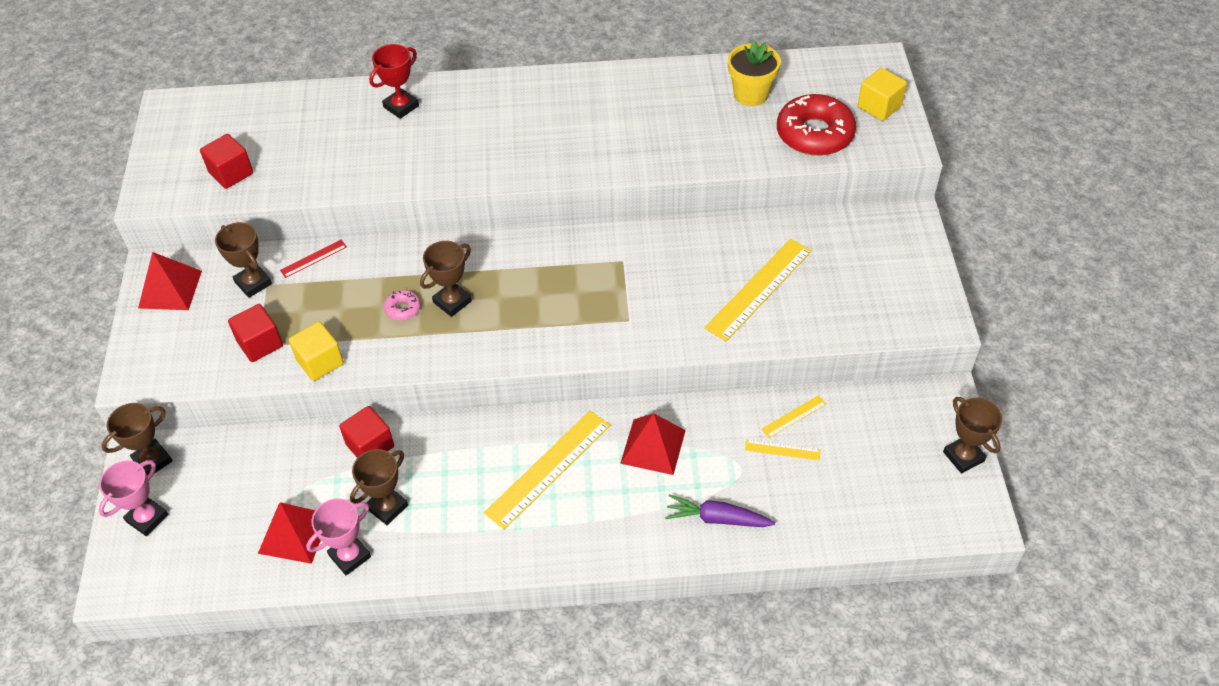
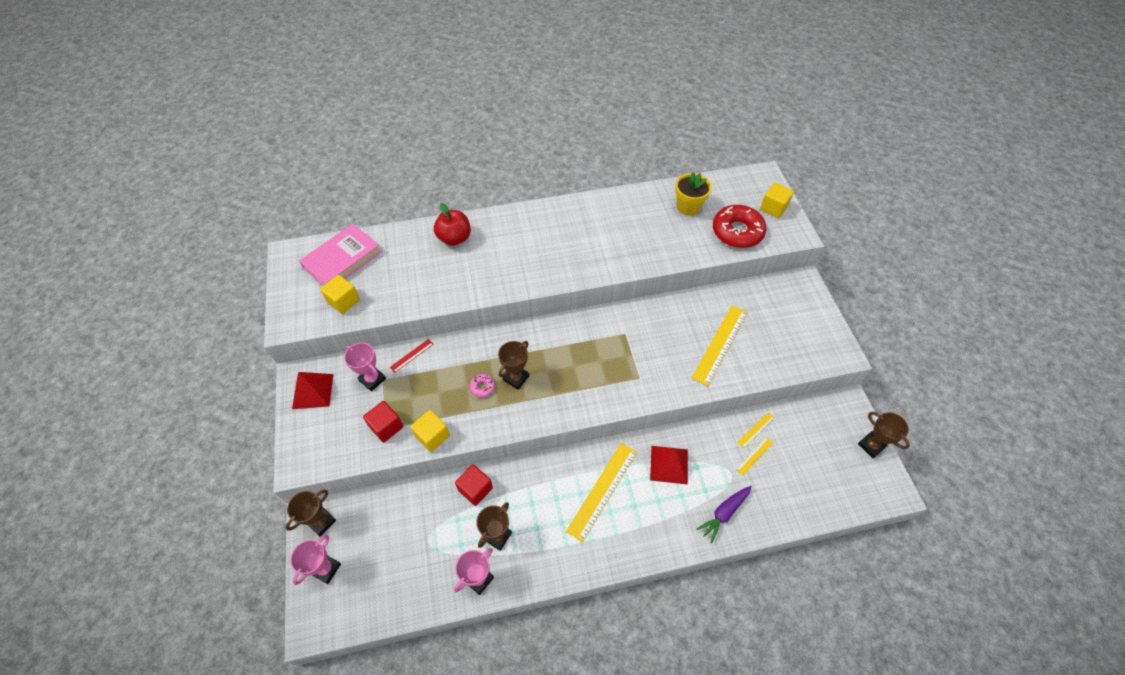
camera: 10 degrees left, 5 degrees up
(231, 173) = (344, 301): red cube -> yellow cube
(240, 120) = (342, 259): none -> pink book
(253, 283) = (372, 379): brown trophy -> pink trophy
(294, 533) = (435, 566): red pyramid -> none
(401, 106) = (454, 238): red trophy -> red apple
(716, 518) = (724, 513): purple carrot -> purple carrot turned 45 degrees counterclockwise
(782, 450) = (754, 456): yellow ruler -> yellow ruler turned 45 degrees counterclockwise

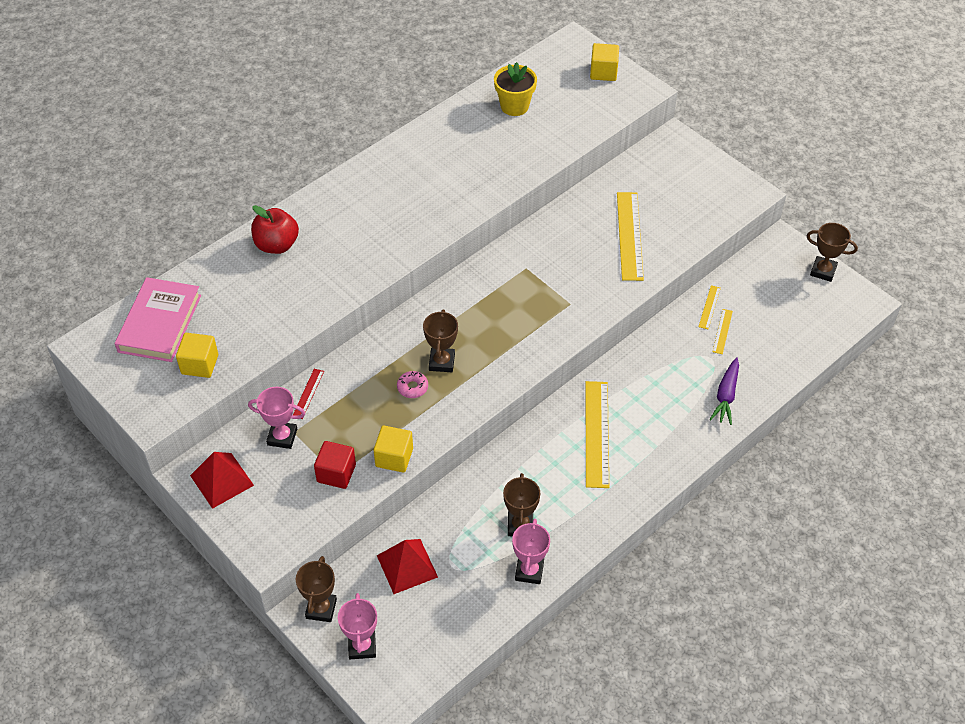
camera: 30 degrees left, 5 degrees down
(475, 489) = (466, 496): red cube -> none
(669, 464) = (646, 378): red pyramid -> red pyramid (407, 566)
(737, 232) = (582, 112): red donut -> none

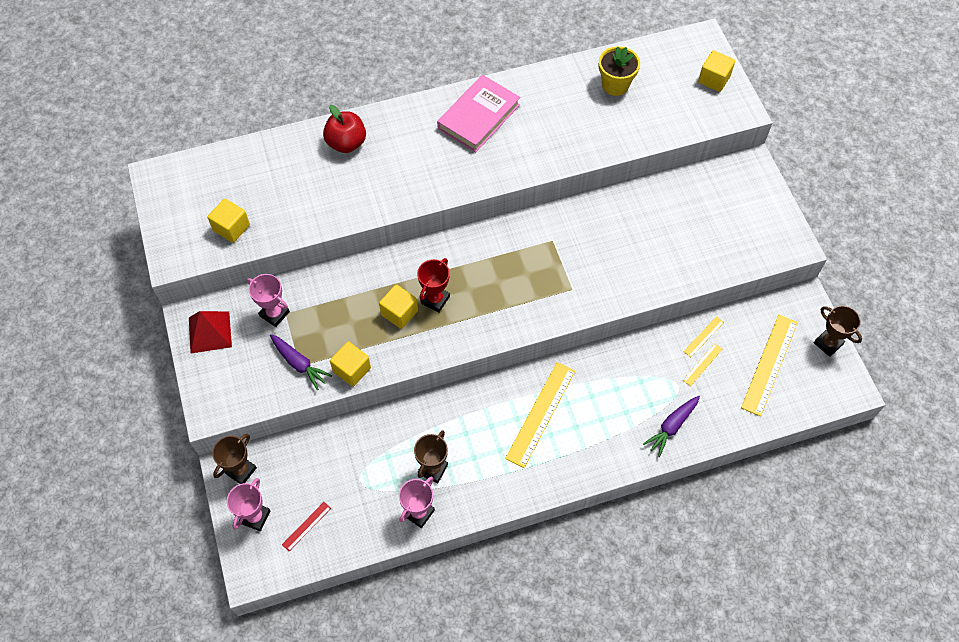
camera: 25 degrees right, 10 degrees up
(160, 323) = (220, 179): pink book -> pink book (478, 117)
(308, 393) = (314, 283): red ruler -> red ruler (306, 526)
(336, 473) = (299, 364): red cube -> purple carrot
(407, 566) = (325, 464): red pyramid -> none
(412, 387) = (399, 313): pink donut -> yellow cube
(442, 362) = (435, 300): brown trophy -> red trophy
(629, 235) = (659, 245): yellow ruler -> yellow ruler (769, 364)

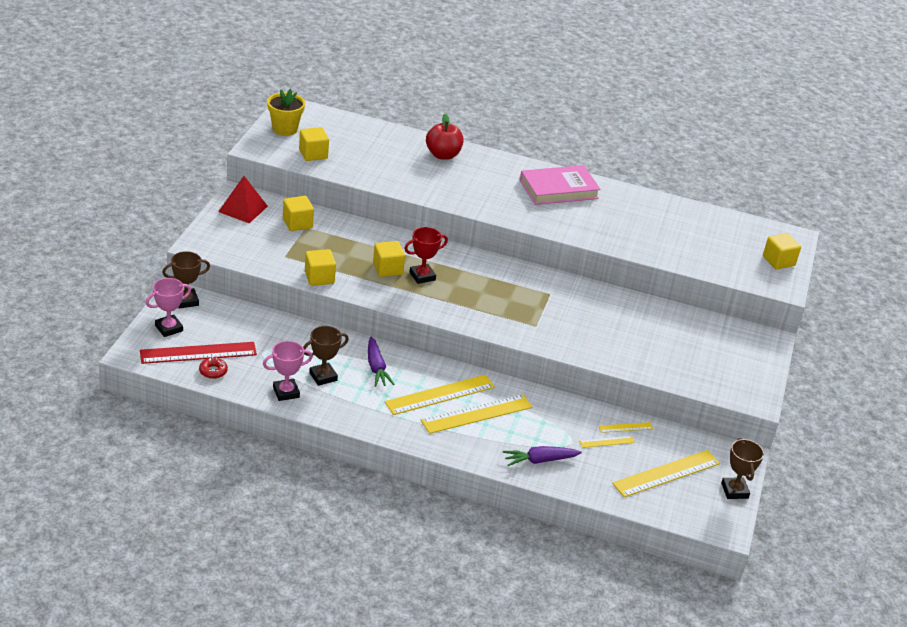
camera: 30 degrees right, 25 degrees down
(274, 314) = (297, 223): pink trophy -> yellow cube
(299, 364) = (285, 255): purple carrot -> purple carrot (376, 368)
(306, 526) = (198, 353): red ruler -> red ruler, size x2.10
(338, 538) = (213, 371): none -> red donut
(585, 413) = (477, 414): none -> yellow ruler
(615, 85) = (689, 225): yellow flower pot -> yellow flower pot (285, 129)

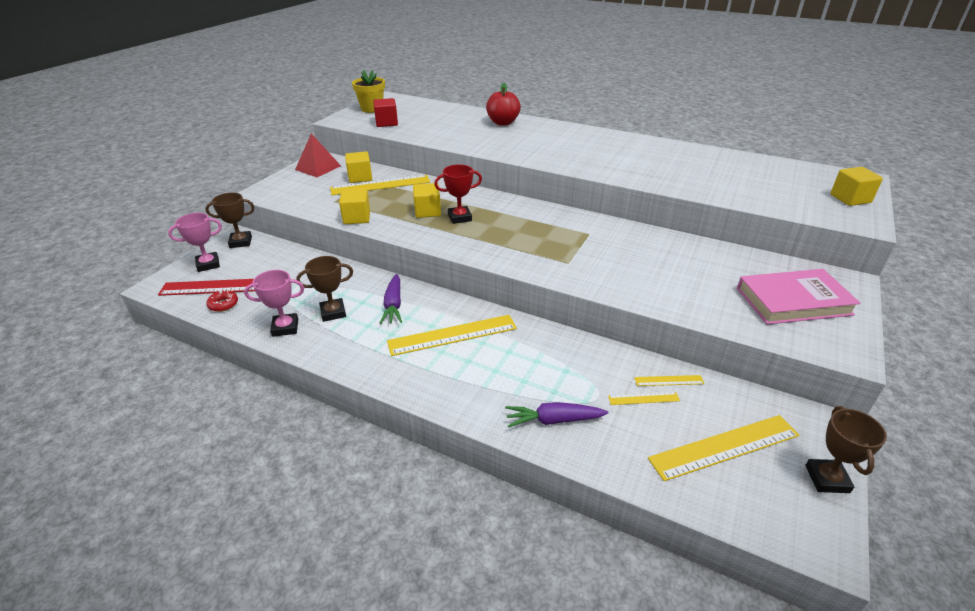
camera: 15 degrees right, 0 degrees up
(313, 154) = (386, 123): yellow cube -> red cube
(477, 414) = (488, 358): yellow ruler -> yellow ruler (380, 185)
(558, 189) = (607, 144): pink book -> pink book (793, 301)

